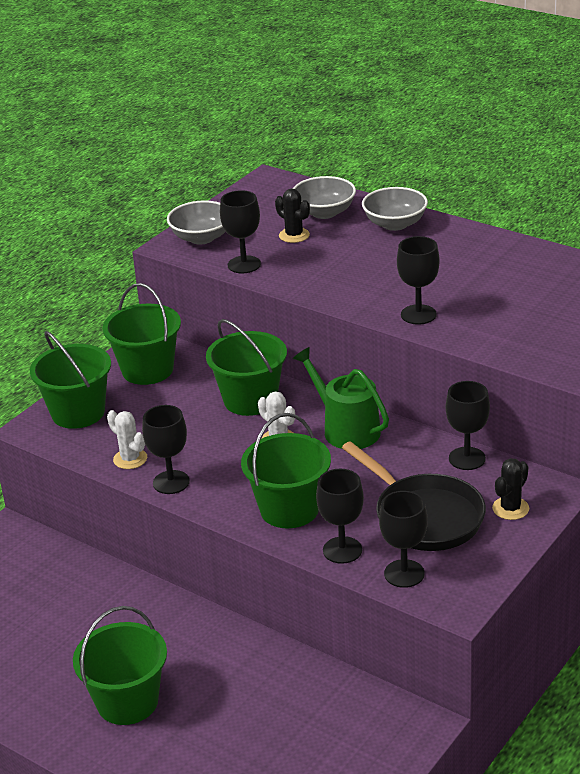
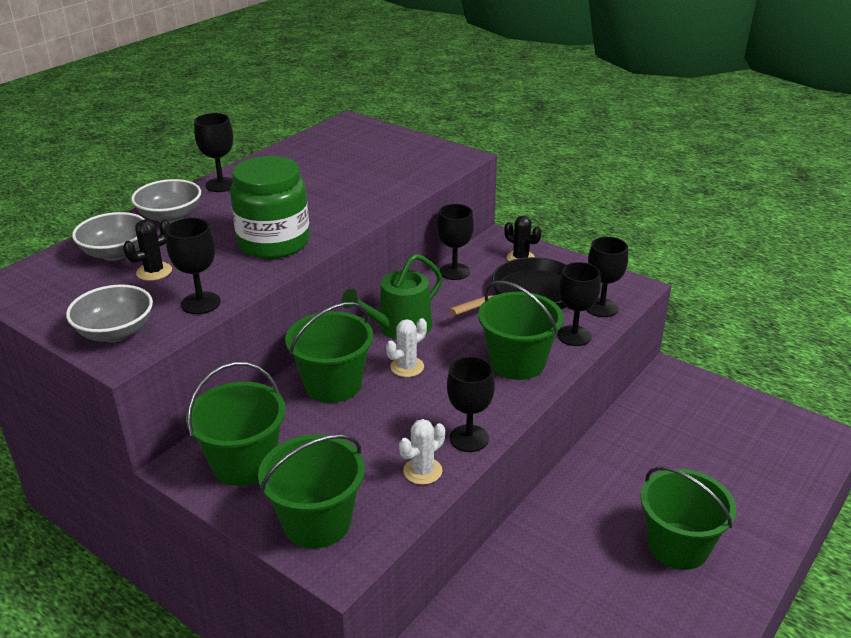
camera: 90 degrees left, 0 degrees up
(351, 282) = (274, 243): none -> green jar
(418, 314) = (348, 214): black goblet -> black goblet (221, 185)

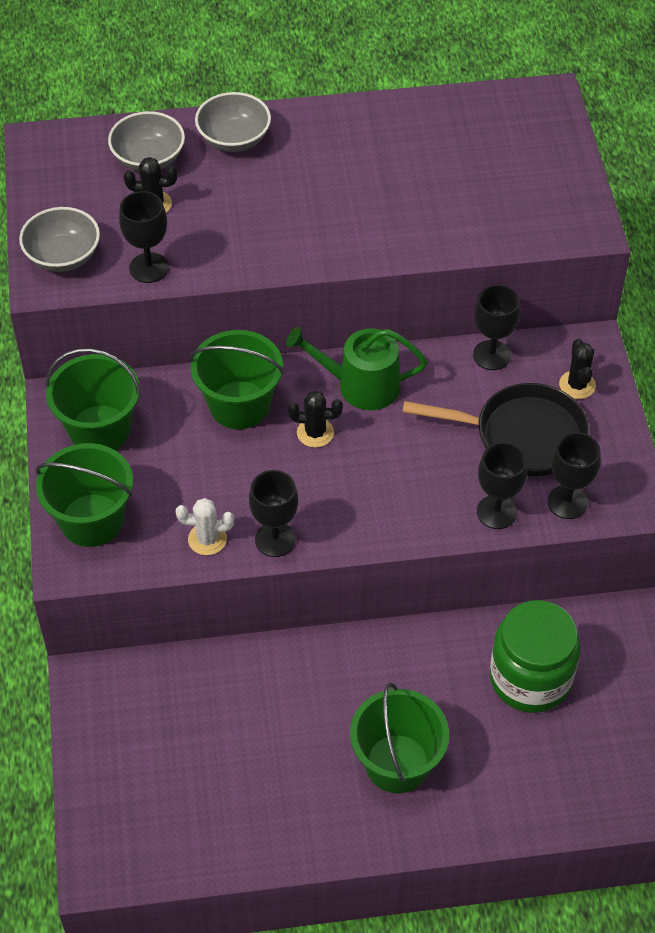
camera: 45 degrees right, 20 degrees up
(221, 185) = (320, 120): black goblet -> none
(274, 243) = (277, 234): green jar -> green jar (530, 678)
(407, 367) = (315, 433): white cactus -> black cactus
(517, 362) = (408, 500): green bucket -> none

